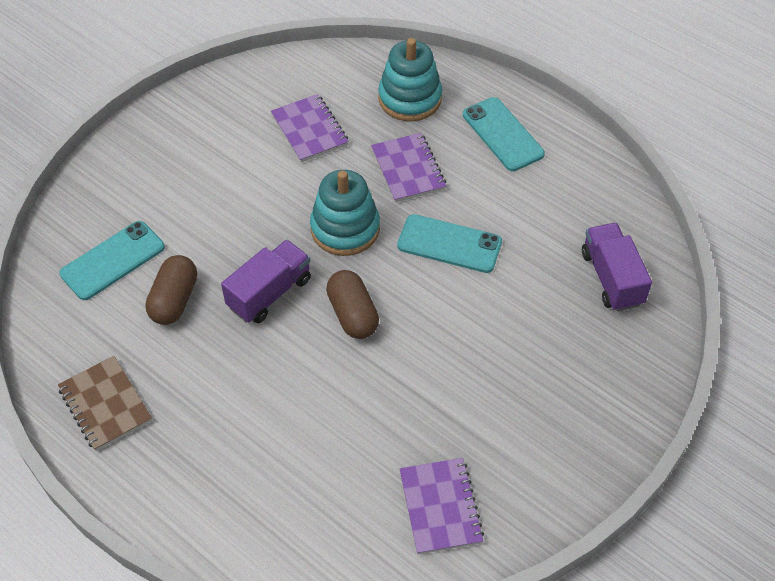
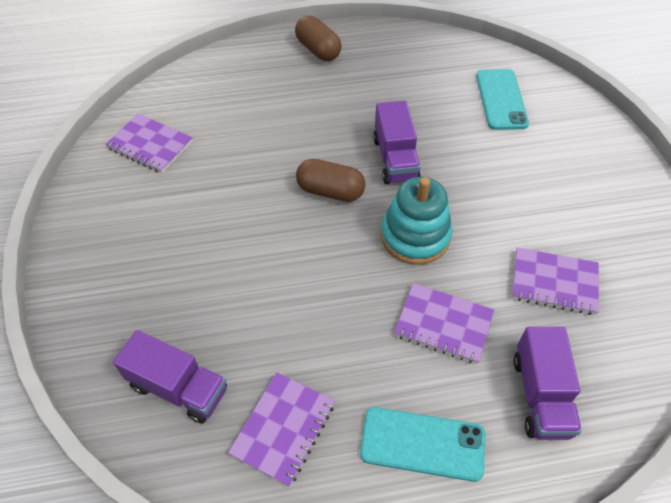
camera: 130 degrees right, 0 degrees up
(105, 404) = (384, 50): brown notebook -> none
(174, 300) = (436, 111): brown capsule -> brown capsule (318, 50)
(410, 98) = (540, 395): turquoise stacking toy -> purple truck
(449, 244) = (333, 294): turquoise phone -> none
(570, 204) = (283, 429): none -> purple notebook

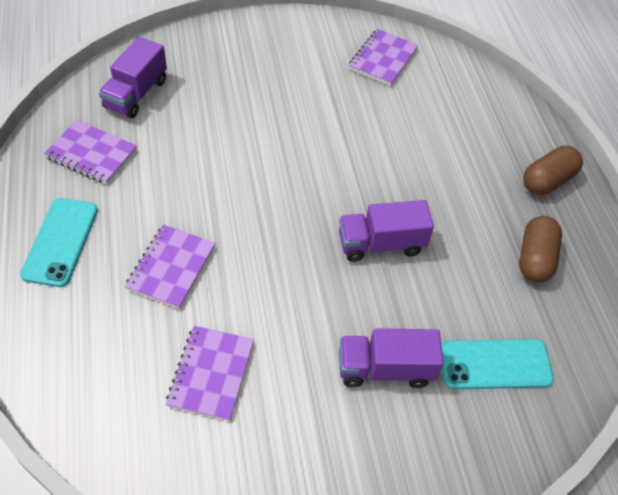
camera: 85 degrees right, 0 degrees up
(330, 191) = (333, 187): brown capsule -> brown capsule (535, 258)
(415, 236) = (275, 253): turquoise stacking toy -> none
(540, 395) = (87, 337): purple truck -> purple truck (385, 368)

